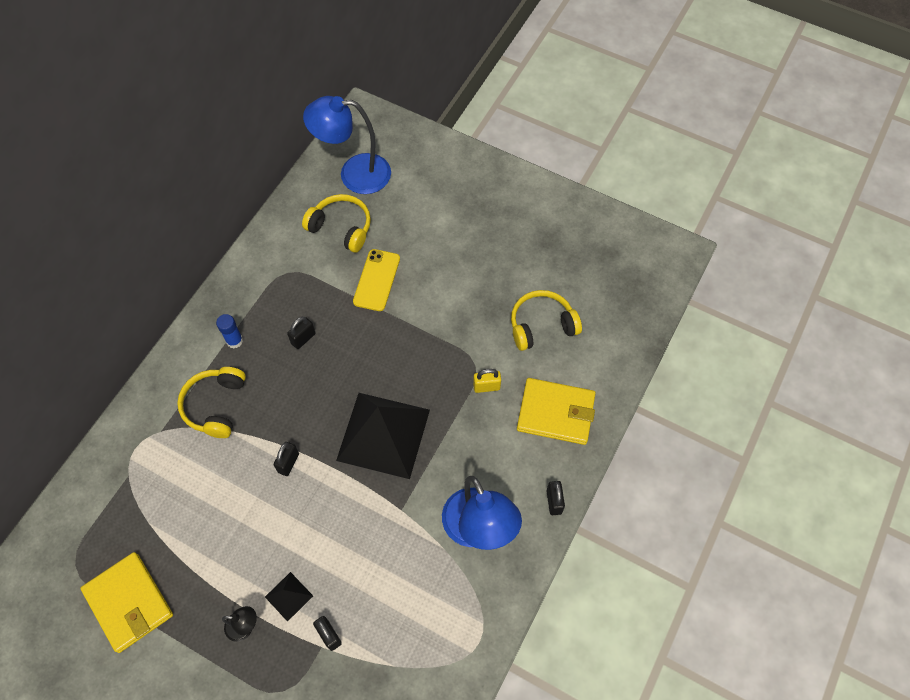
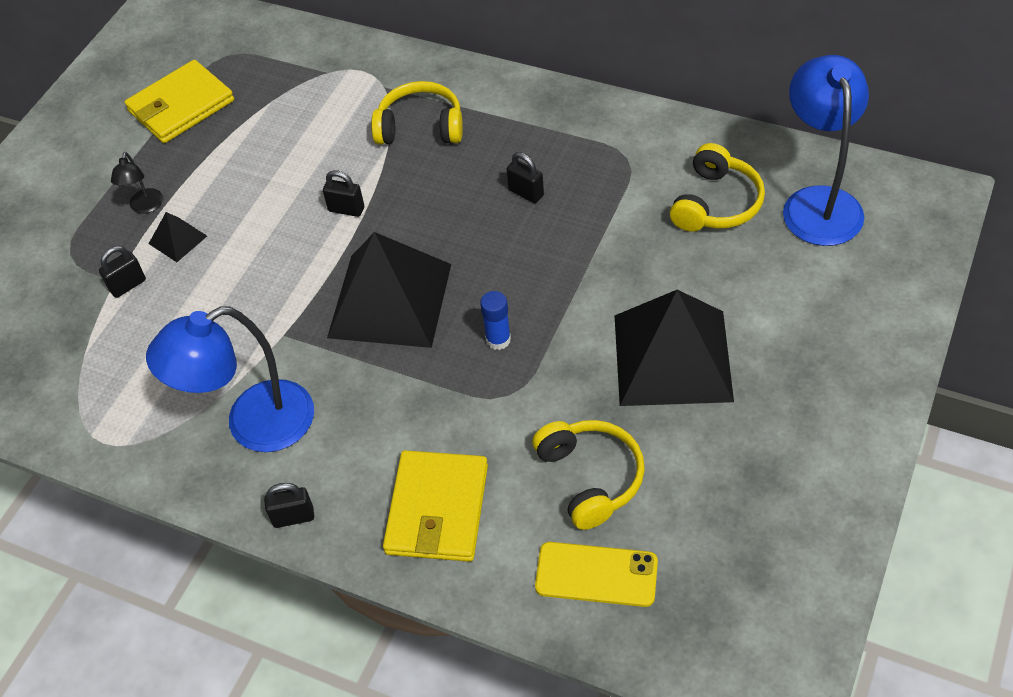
camera: 90 degrees right, 10 degrees down
(234, 341) = (513, 126): blue glue stick -> blue glue stick (498, 340)
(376, 280) = (634, 257): yellow phone -> yellow phone (596, 574)
(460, 270) = (672, 357): none -> black pyramid
(486, 387) = (473, 413): yellow padlock -> none

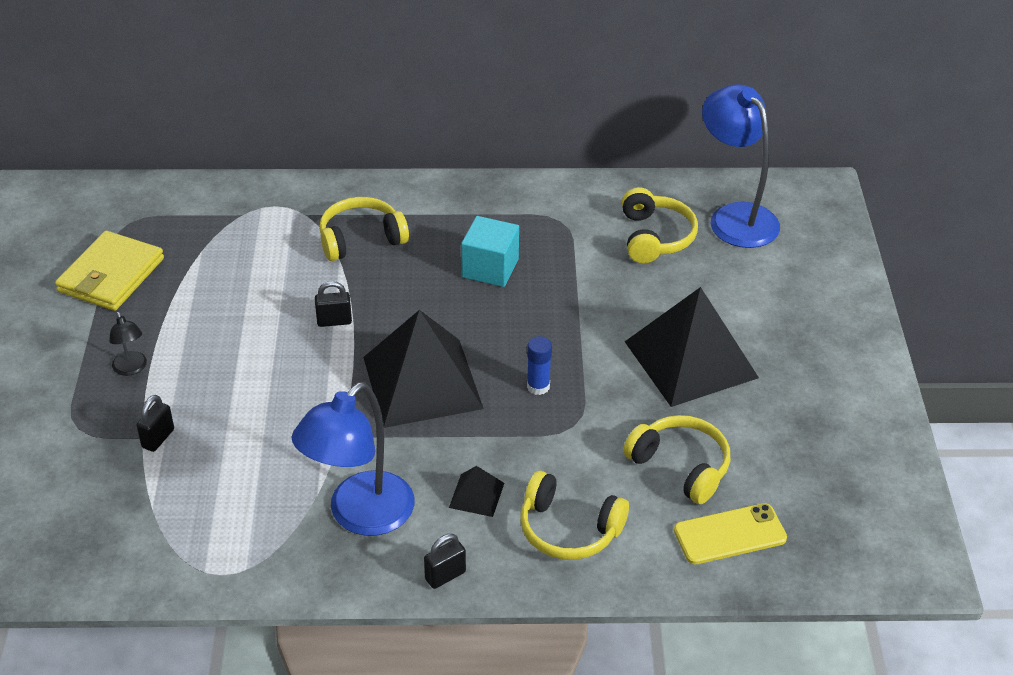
camera: 30 degrees left, 10 degrees down
(178, 239) = (184, 387): black pyramid -> black pyramid (476, 495)
(437, 509) = (568, 529): yellow wallet -> yellow headphones
(526, 193) = (490, 268): black padlock -> turquoise cube

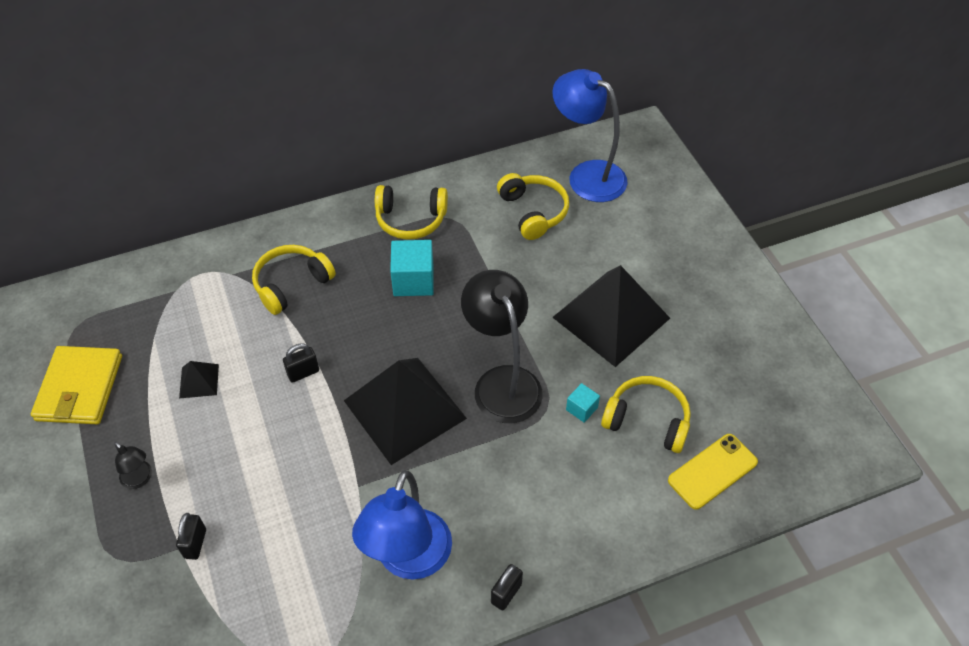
camera: 20 degrees left, 10 degrees up
(476, 495) = (497, 504): black pyramid -> black pyramid (199, 381)
(538, 386) = (502, 382): blue glue stick -> black lamp
(568, 529) = (586, 511): yellow headphones -> yellow headphones (410, 219)
(612, 435) = (581, 408): none -> turquoise cube

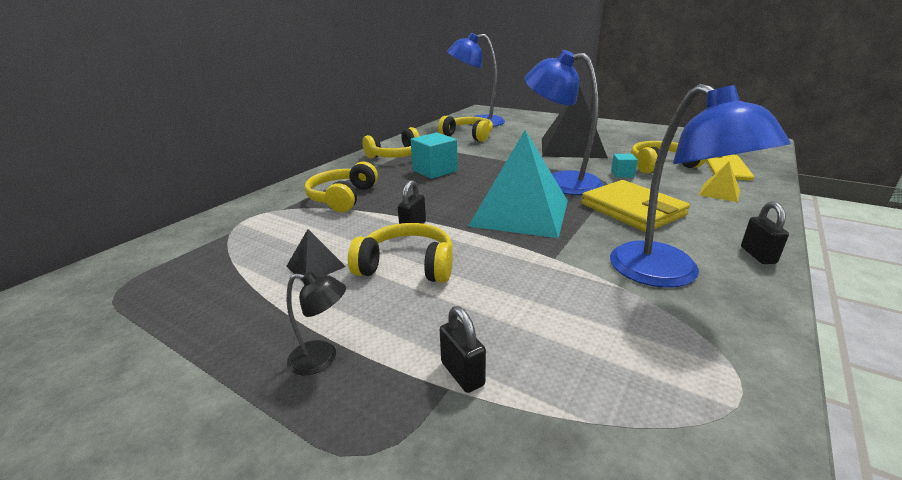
camera: 35 degrees left, 25 degrees down
(79, 388) = (159, 327): yellow wallet -> yellow wallet (632, 209)
(254, 423) = (407, 266): none -> yellow headphones
(404, 409) = (520, 213): black pyramid -> turquoise pyramid
(502, 382) = (560, 182): black lamp -> blue lamp
(623, 504) = (719, 192): none -> yellow pyramid

